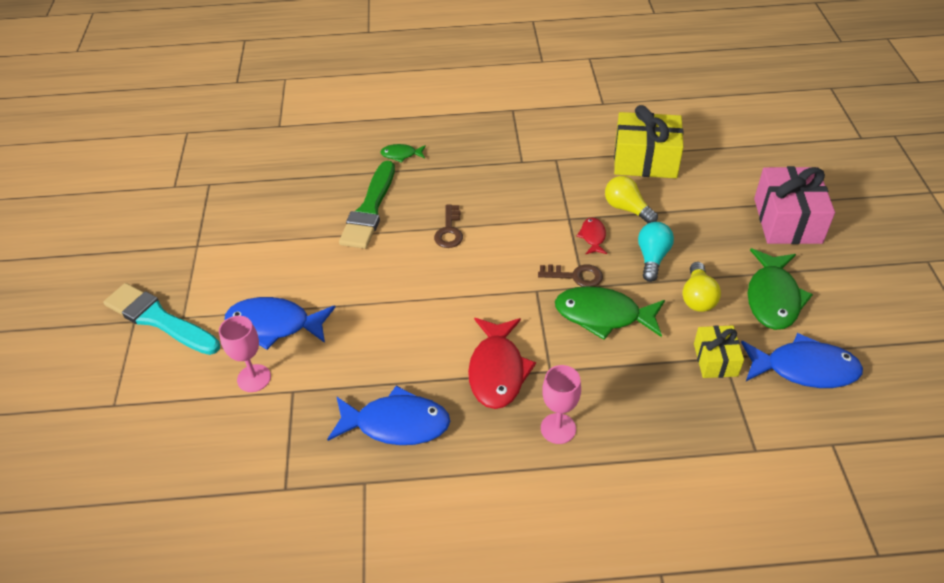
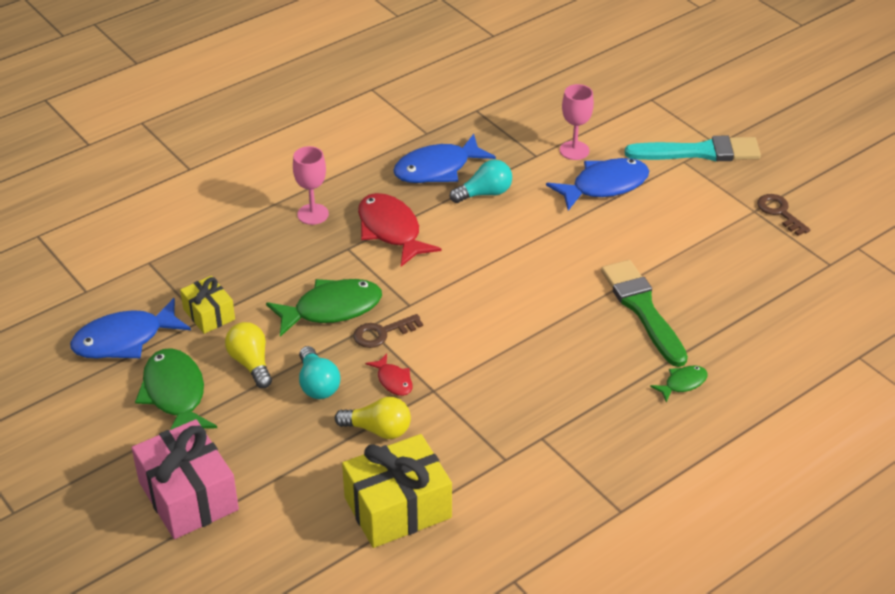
camera: 145 degrees right, 5 degrees down
(380, 370) = (485, 193): none -> turquoise light bulb
(449, 230) = (542, 323): brown key -> brown key (780, 213)

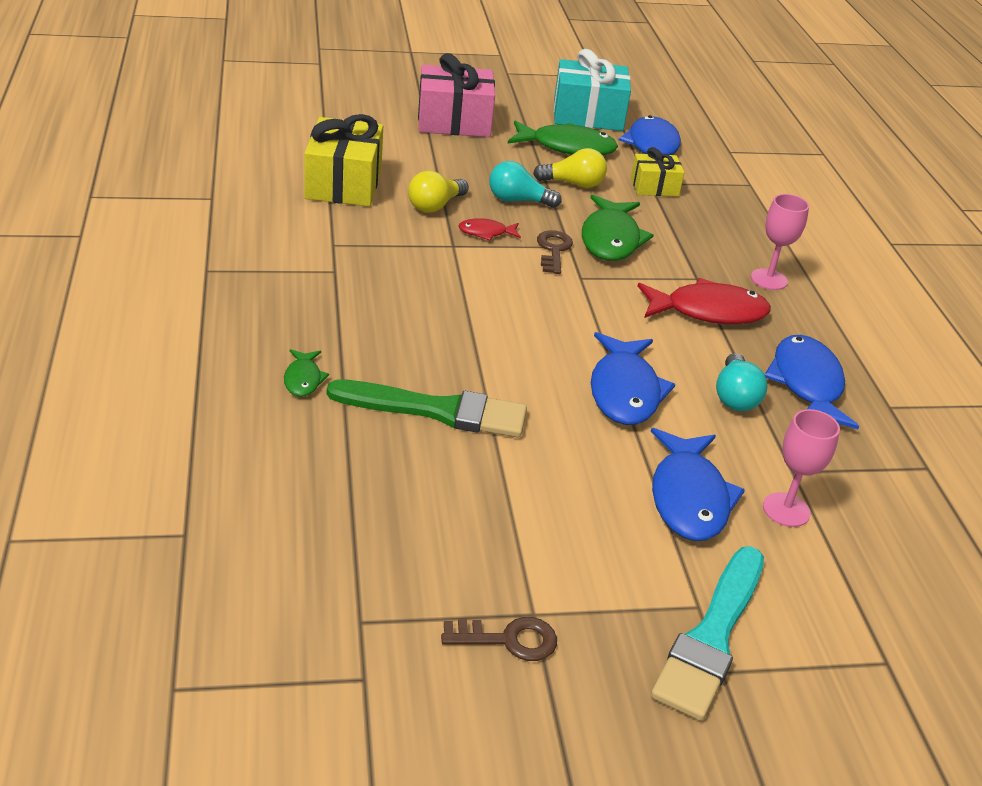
camera: 115 degrees right, 5 degrees down
(81, 407) = (588, 115): none -> turquoise gift
(530, 239) = (624, 391): none -> blue fish

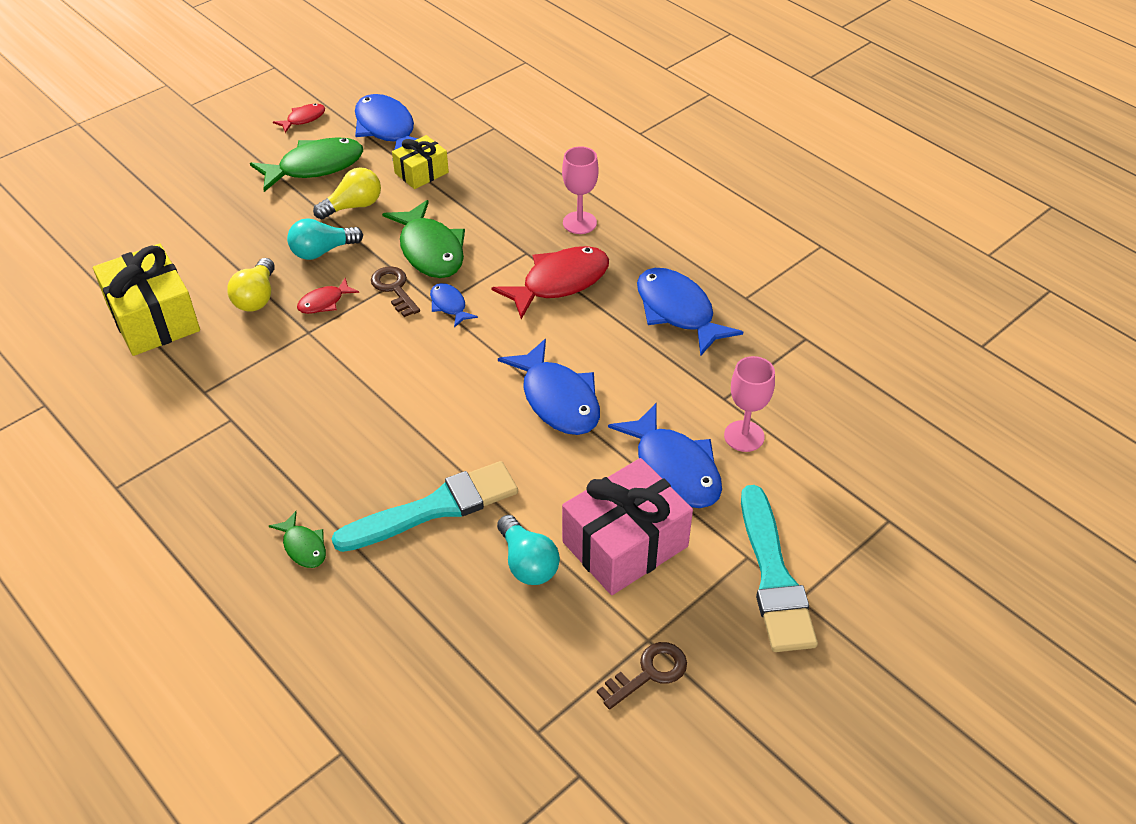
camera: 30 degrees left, 10 degrees up
(437, 410) = (435, 508): green brush -> turquoise brush
(454, 122) = (192, 190): pink gift -> pink gift (625, 544)
(588, 115) = (303, 119): turquoise gift -> red fish
(590, 282) = (449, 305): none -> blue fish
(735, 396) = (638, 355): turquoise light bulb -> turquoise light bulb (527, 563)

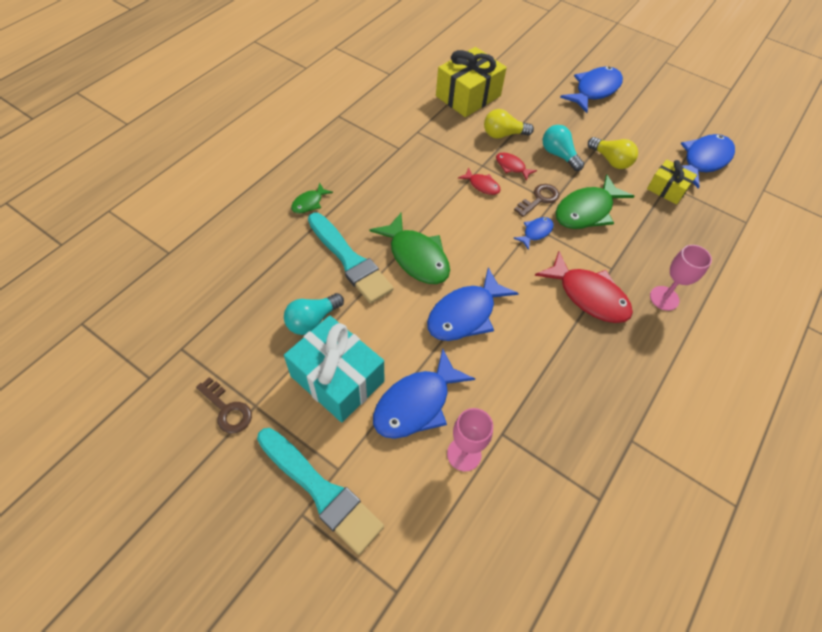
camera: 75 degrees right, 10 degrees up
(303, 119) = (685, 115): red fish -> red fish (482, 185)
(315, 167) = (640, 132): green fish -> green fish (416, 257)
(625, 544) = (337, 379): pink gift -> turquoise gift
(678, 311) = (591, 385): blue fish -> blue fish (594, 90)
(773, 576) = (321, 491): turquoise brush -> turquoise brush turned 120 degrees counterclockwise

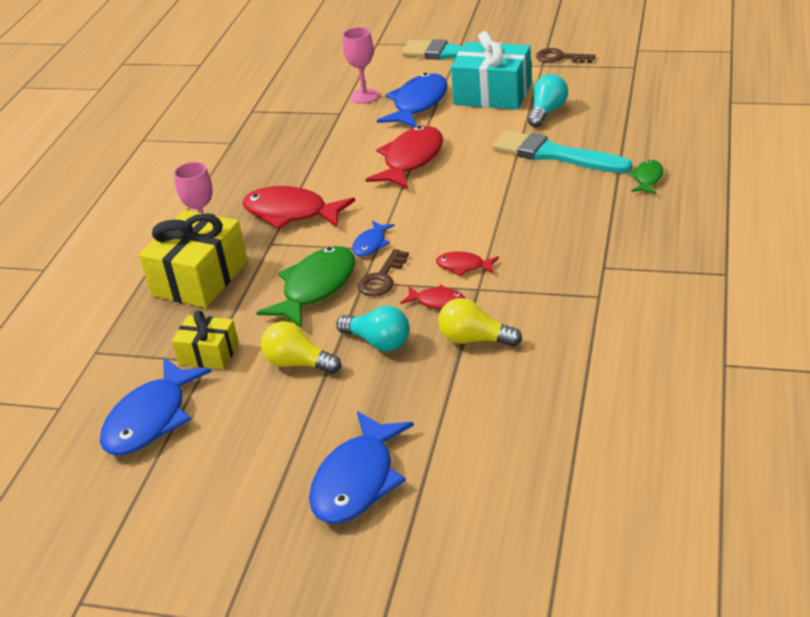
camera: 165 degrees right, 20 degrees down
(416, 257) = (490, 179): green fish -> none
(465, 314) = (411, 160): blue fish -> red fish
(468, 96) = (568, 378): yellow gift -> yellow gift (200, 278)
(503, 134) = (474, 339): yellow light bulb -> yellow light bulb turned 135 degrees counterclockwise

